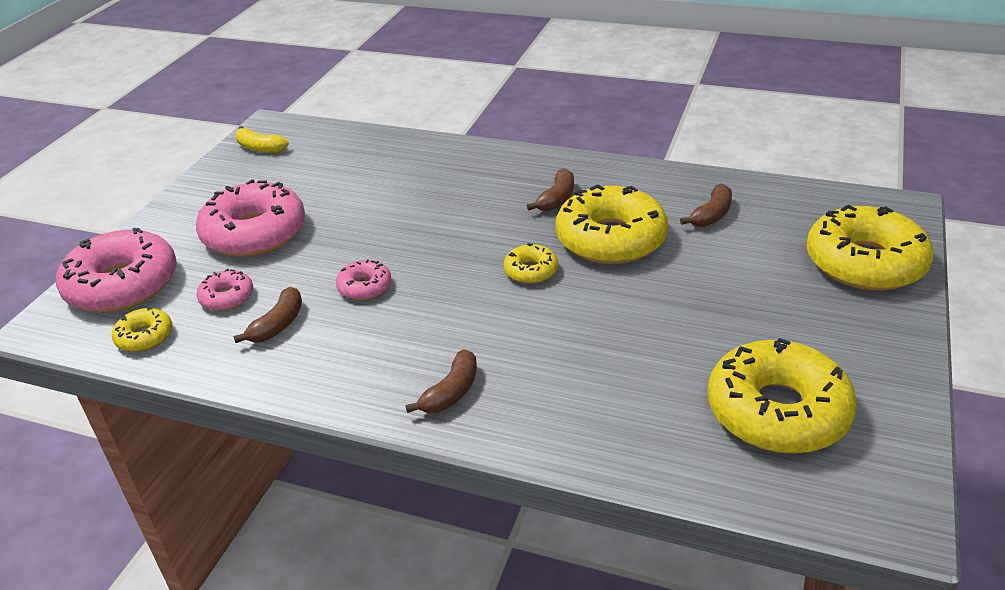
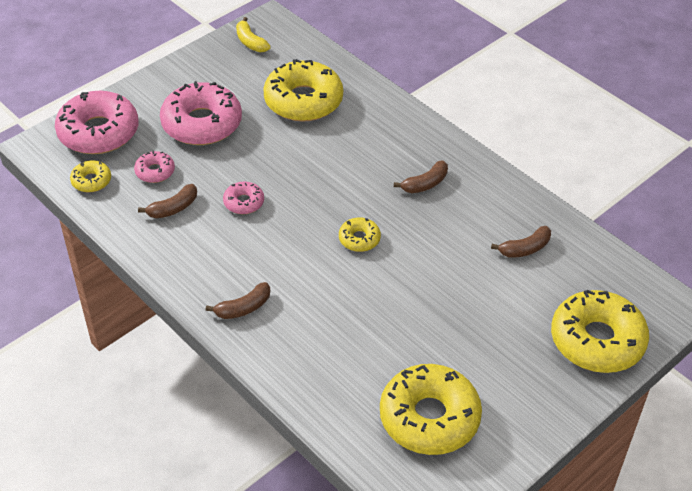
camera: 25 degrees right, 10 degrees up
(611, 239) = (434, 237): yellow donut -> yellow donut (303, 101)

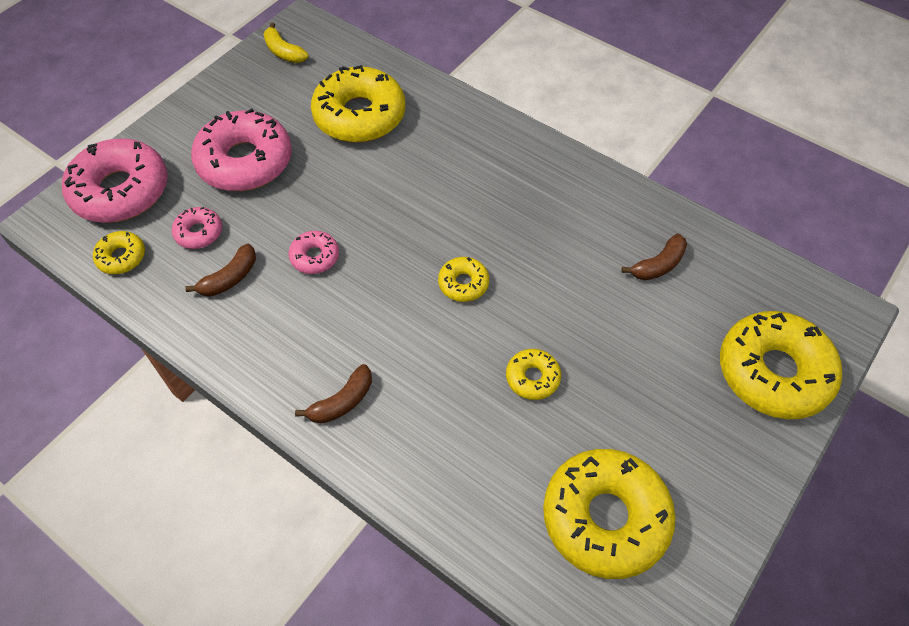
camera: 10 degrees left, 10 degrees up
(398, 314) = (532, 378): none -> yellow donut
(425, 184) = (523, 200): brown banana -> none

